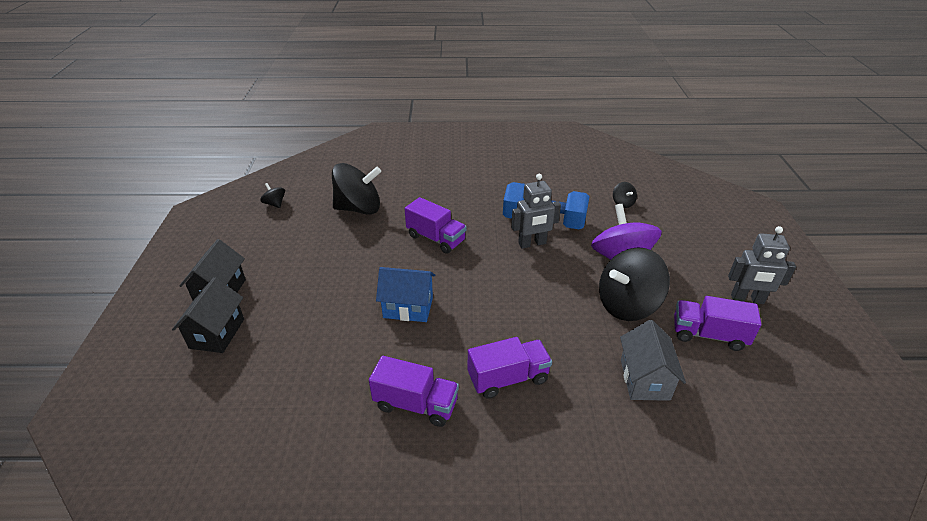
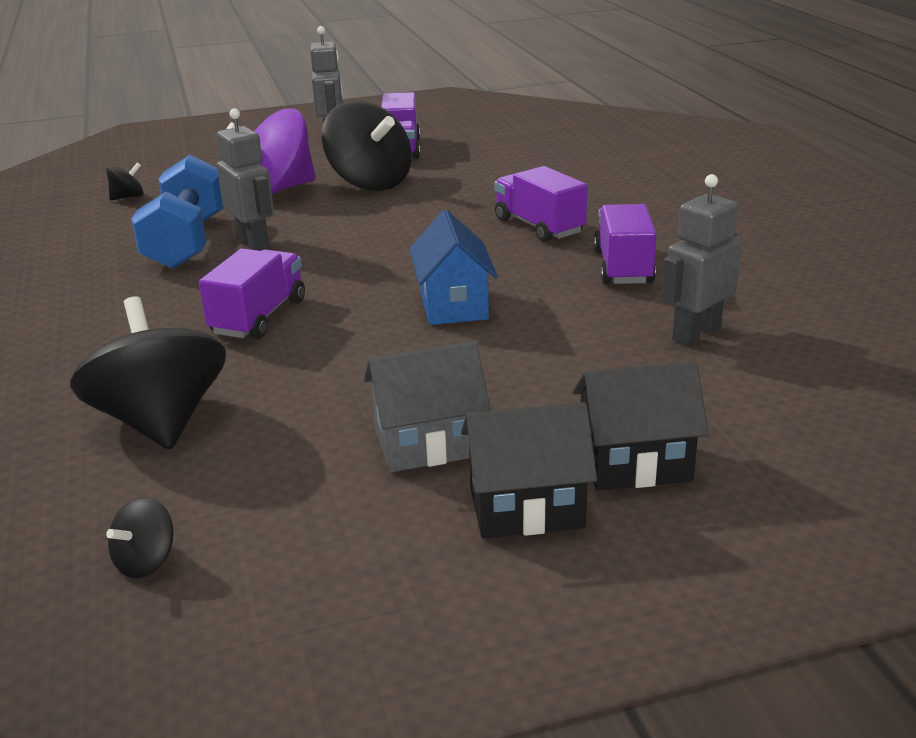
camera: 105 degrees left, 10 degrees down
(305, 407) = (696, 333): none -> grey robot
(644, 379) = (487, 169): grey house -> grey house (428, 444)

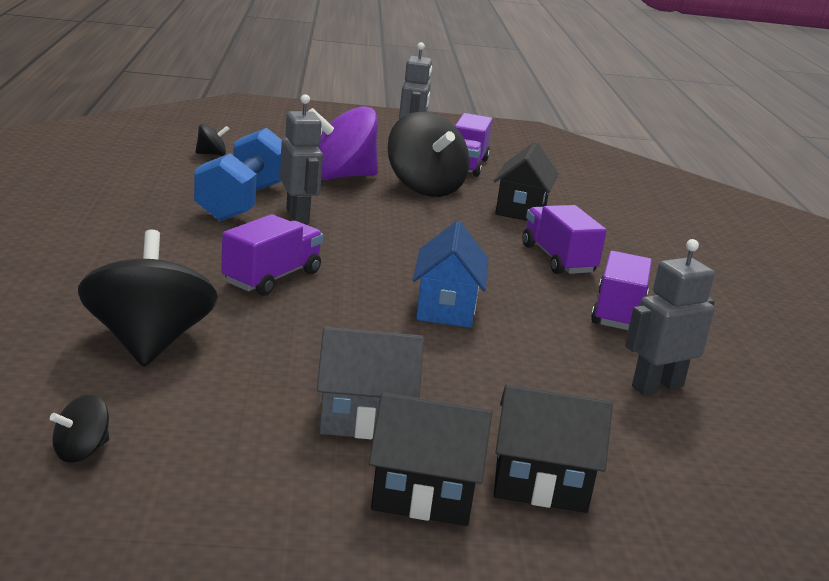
camera: 10 degrees right, 5 degrees down
(478, 183) = (521, 210): none -> black house

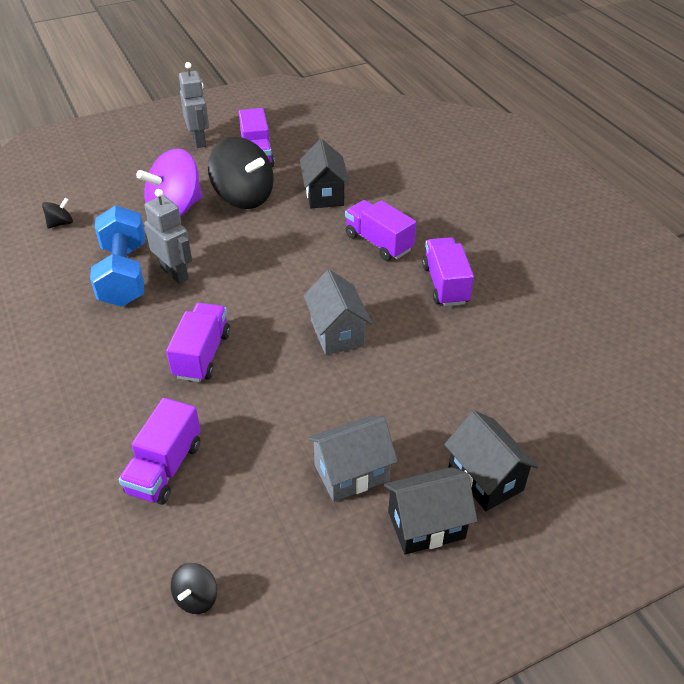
camera: 20 degrees left, 20 degrees up
(148, 343) = (165, 468): black spinning top -> purple truck
(446, 308) = (337, 333): blue house -> grey house
(541, 484) = (485, 478): black house -> black house turned 75 degrees clockwise
(657, 386) = (504, 351): grey robot -> none

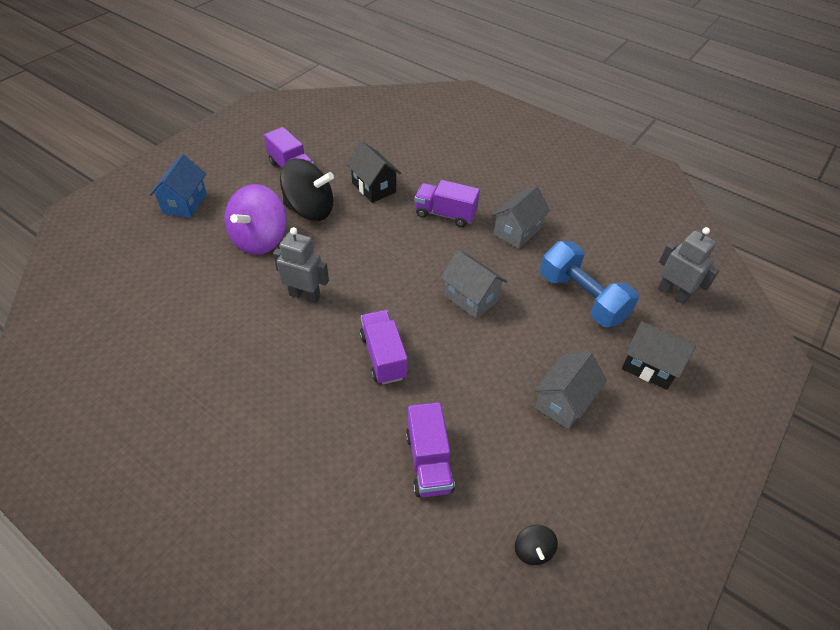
camera: 30 degrees left, 5 degrees up
(60, 223) = (163, 286): black spinning top -> none
(124, 274) = (261, 312): blue dumbbell -> blue dumbbell (582, 298)
(135, 158) = (185, 203): none -> blue house
(199, 140) = (231, 170): grey robot -> grey robot (673, 294)
(426, 525) = (639, 417): black house -> none
(445, 284) = (517, 231): purple truck -> grey house

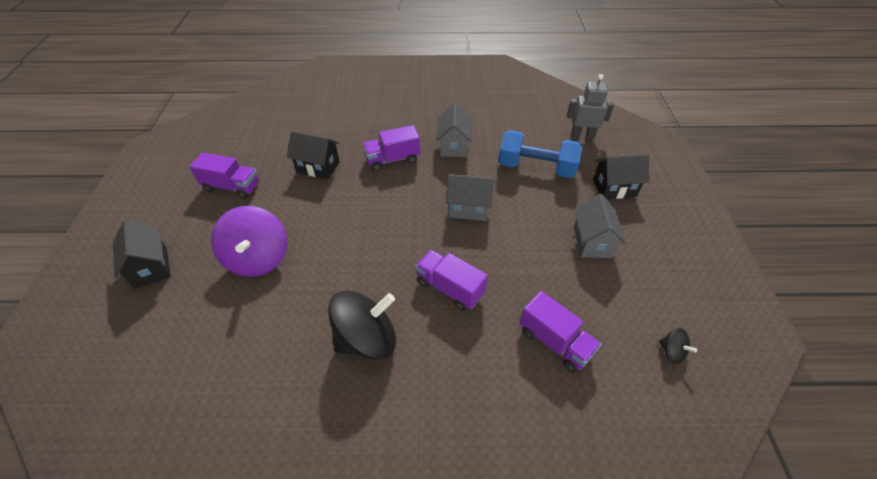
camera: 35 degrees left, 0 degrees up
(185, 203) = (151, 267): blue house -> black house
(305, 295) = (343, 280): grey robot -> none
(310, 210) = (280, 211): black spinning top -> black spinning top (367, 339)

